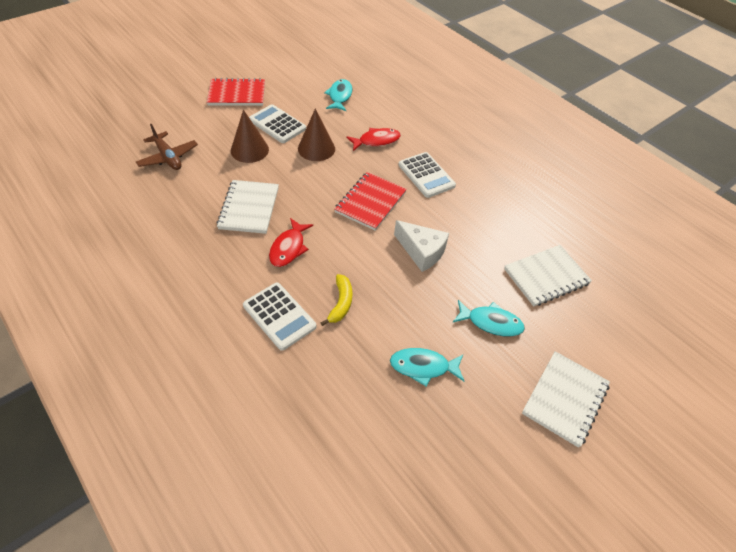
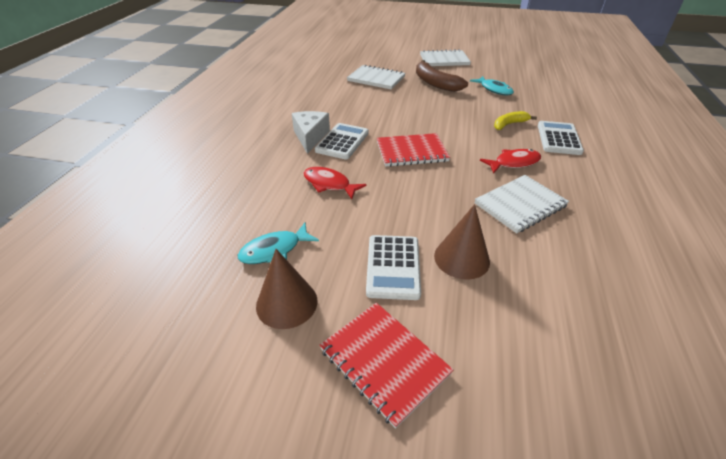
camera: 125 degrees left, 10 degrees down
(168, 157) = (577, 320): brown plane -> none
(316, 148) = (391, 213): brown cone -> brown cone (286, 303)
(421, 251) = (422, 116): white cheese -> white cheese (310, 137)
(491, 322) = (435, 83): turquoise fish -> brown banana

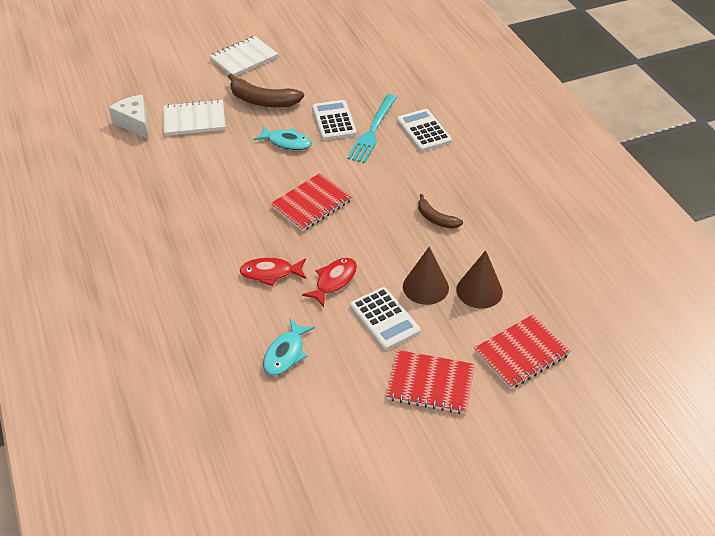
camera: 35 degrees left, 5 degrees up
(286, 303) = (335, 385): brown cone -> brown cone (479, 290)
(310, 137) = (201, 230): white cheese -> white cheese (134, 123)
(342, 142) = (238, 221): white calculator -> white calculator (334, 121)
(494, 90) = (328, 87): turquoise fish -> turquoise fish (286, 142)
(509, 124) = (372, 131): yellow banana -> turquoise fork
(513, 163) = (404, 176): red fish -> red fish (334, 281)
(520, 205) = (436, 218): white notebook -> brown banana
(530, 393) = (521, 353): none -> red notebook

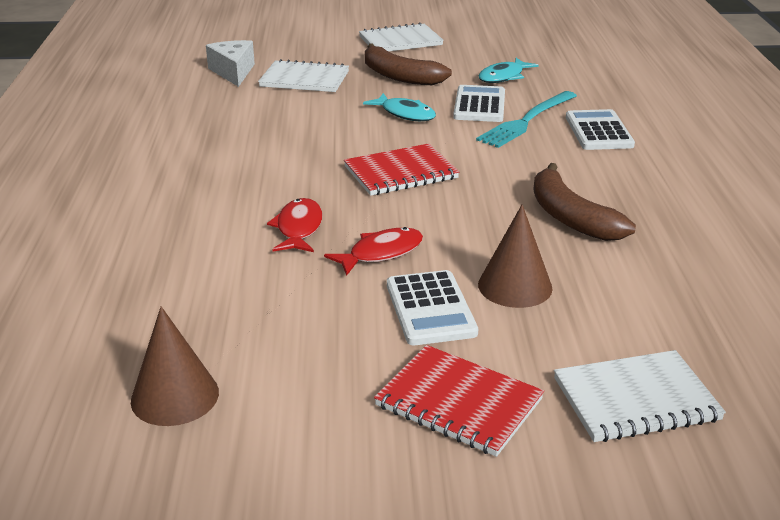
camera: 20 degrees right, 15 degrees down
(270, 273) = (298, 228): red fish -> red fish turned 75 degrees clockwise
(286, 353) = (259, 316): turquoise fish -> turquoise fish (503, 77)
(436, 218) = (570, 217): brown banana -> brown banana, size x1.68
(479, 290) = (599, 307): brown cone -> brown cone (175, 396)
(521, 353) = (636, 399): red notebook -> white notebook

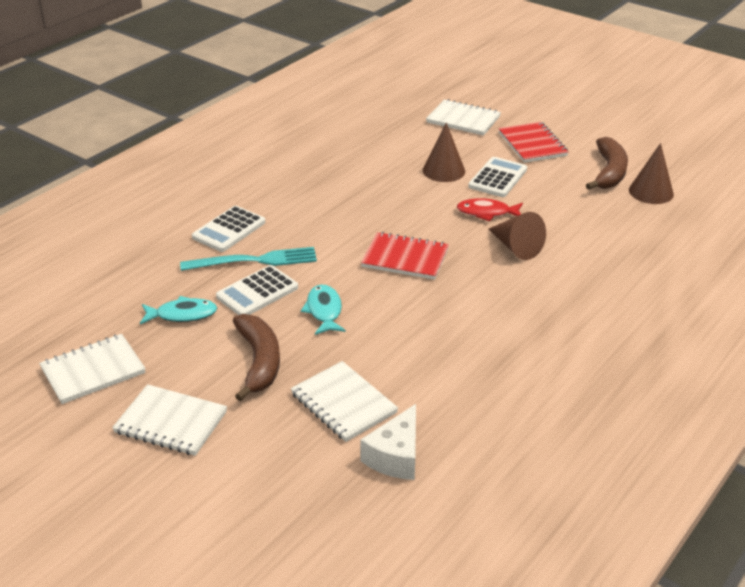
camera: 140 degrees left, 5 degrees up
(298, 228) = (516, 247): red fish -> brown cone
(494, 41) = (93, 371): none -> white notebook
(570, 217) = (357, 187): brown banana -> brown banana (609, 172)

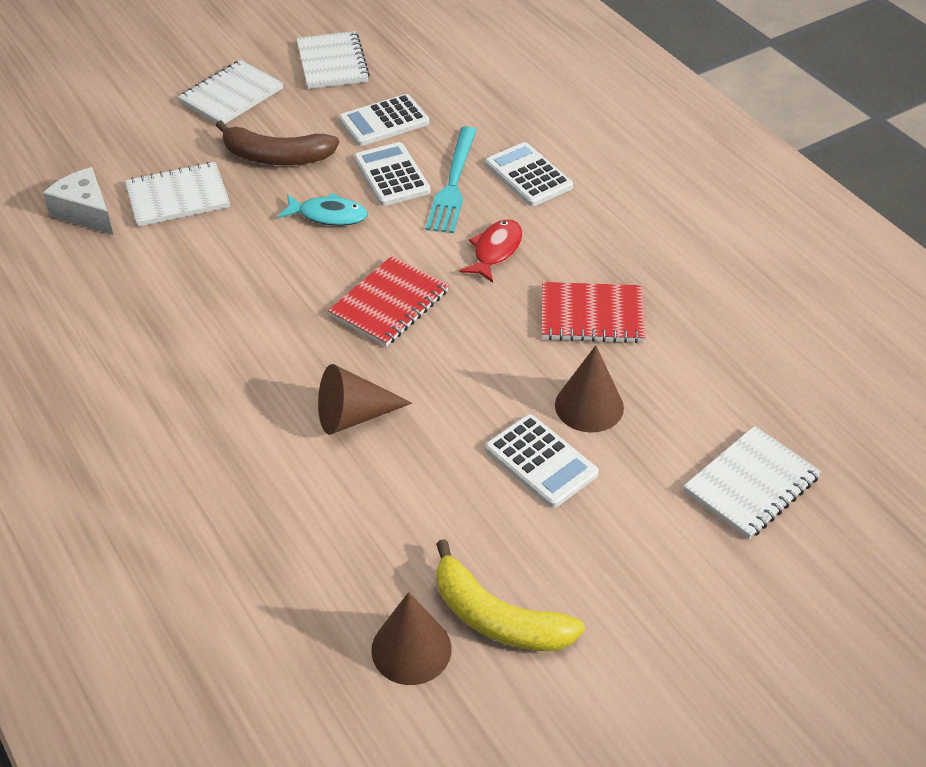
camera: 110 degrees right, 10 degrees up
(182, 314) = (384, 121): turquoise fish -> white calculator
(487, 213) = (451, 415): red fish -> red fish (495, 251)
(532, 144) = (632, 548): red notebook -> red notebook (592, 315)
(609, 172) = (497, 618): brown banana -> yellow banana

